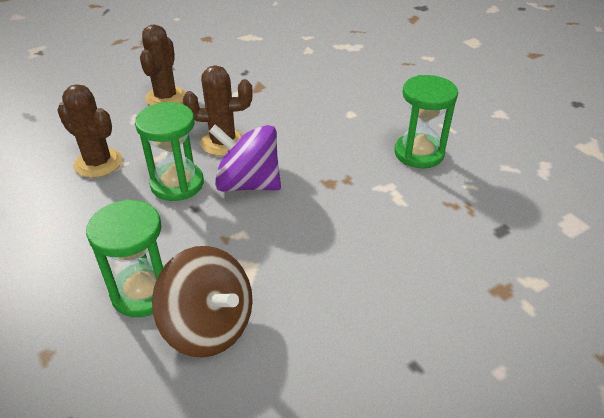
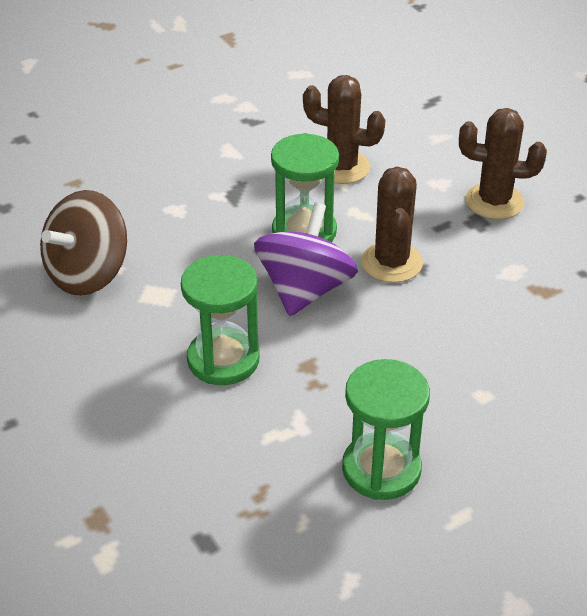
camera: 90 degrees right, 0 degrees up
(98, 163) = (342, 167): brown cactus -> brown cactus turned 75 degrees clockwise
(143, 292) = (138, 227): green hourglass -> green hourglass (223, 360)

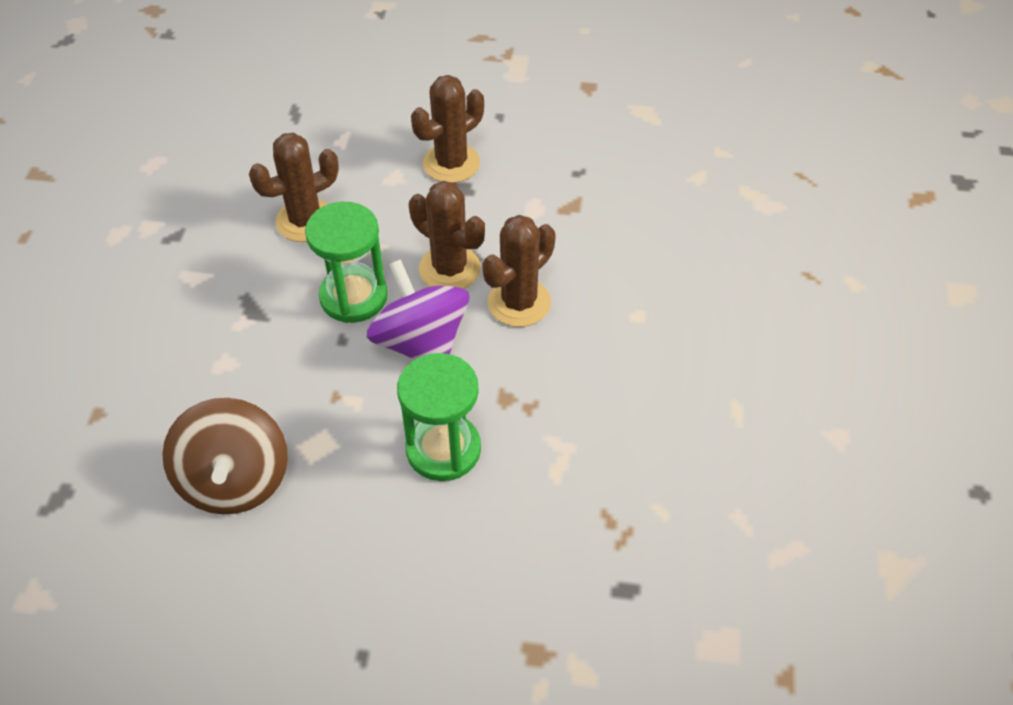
camera: 50 degrees left, 10 degrees up
(381, 469) = (653, 426): green hourglass -> none
(407, 319) = (519, 303): none -> brown cactus

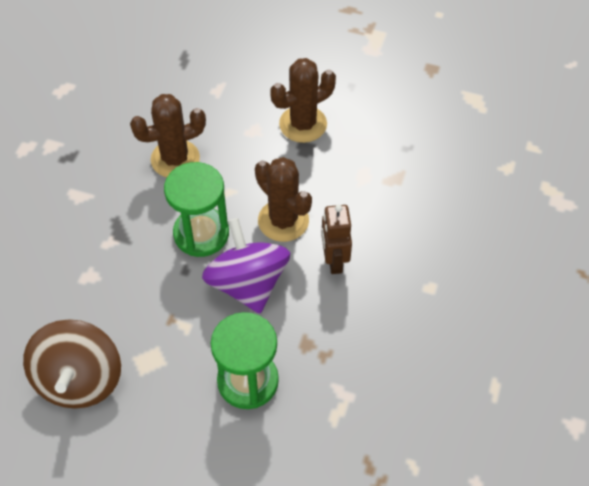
camera: 10 degrees right, 5 degrees up
(519, 303) = (334, 260): brown cactus -> brown robot

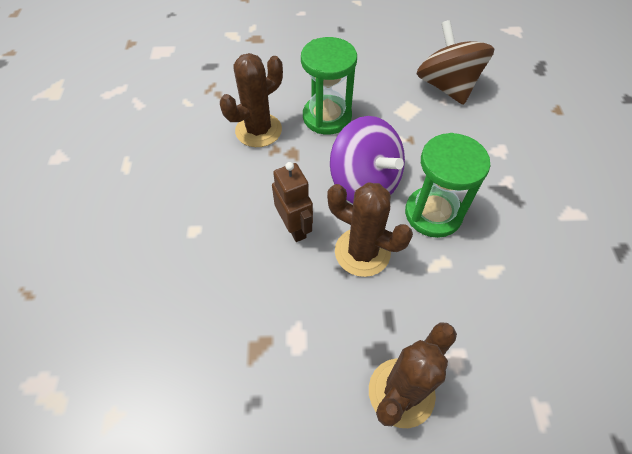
camera: 160 degrees right, 0 degrees up
(175, 159) = (515, 285): brown cactus -> brown cactus (258, 130)

